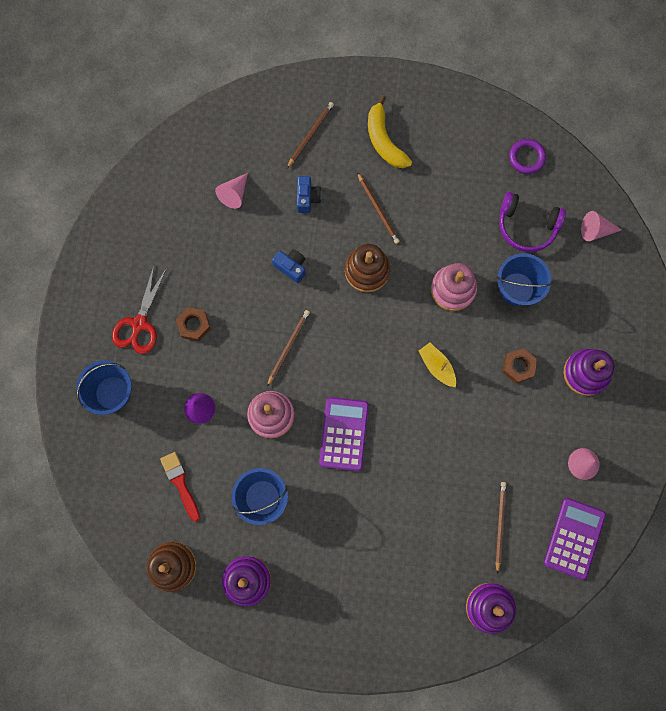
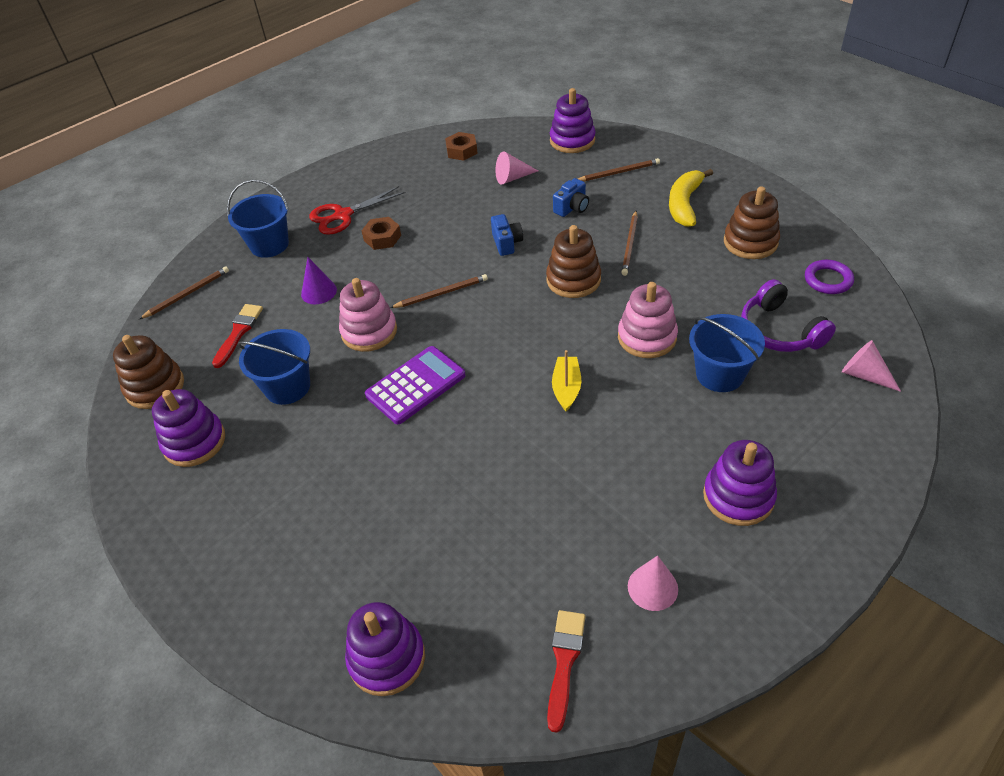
camera: 45 degrees right, 30 degrees down
(244, 119) = (572, 140): none -> purple stacking toy
(455, 152) = (750, 242): none -> brown stacking toy
(500, 525) = (487, 578): brown pencil -> brown pencil (187, 294)
(518, 366) = (658, 441): brown nut -> brown nut (462, 151)
(574, 538) = (564, 662): purple calculator -> red brush

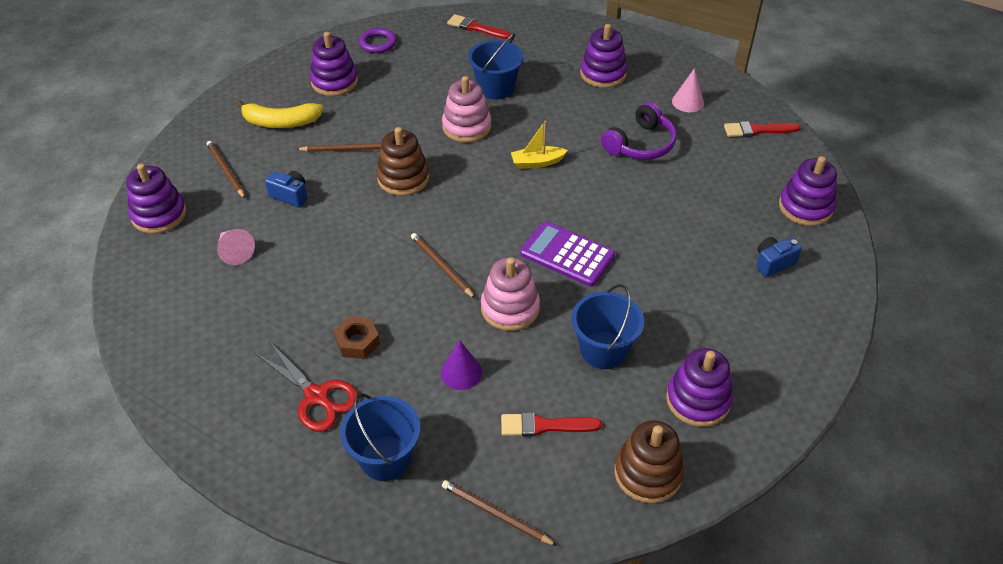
camera: 110 degrees left, 0 degrees up
(462, 151) = (173, 311): brown nut -> none
(507, 243) = (354, 234): blue camera -> blue camera (773, 263)
(750, 242) = (334, 82): brown stacking toy -> purple stacking toy
(779, 331) = (441, 63): purple headphones -> purple headphones (640, 144)
(864, 375) = (476, 28): pink cone -> red brush

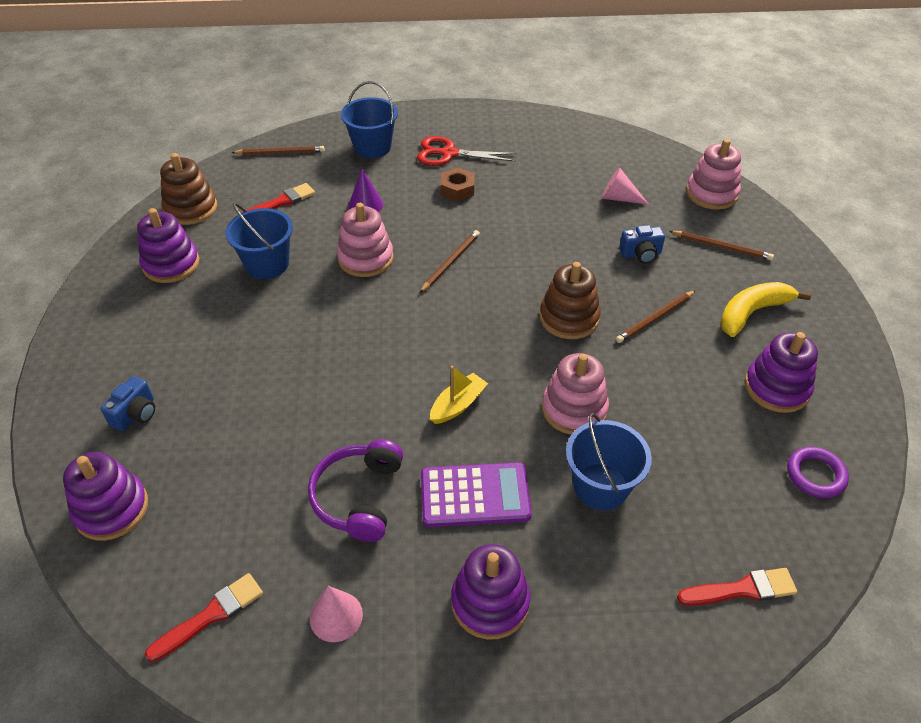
camera: 145 degrees right, 0 degrees up
(159, 215) = (711, 194): purple stacking toy -> pink stacking toy
(441, 266) = (451, 262): brown pencil -> brown pencil turned 75 degrees counterclockwise
(567, 254) = (351, 323): purple calculator -> purple calculator (475, 495)

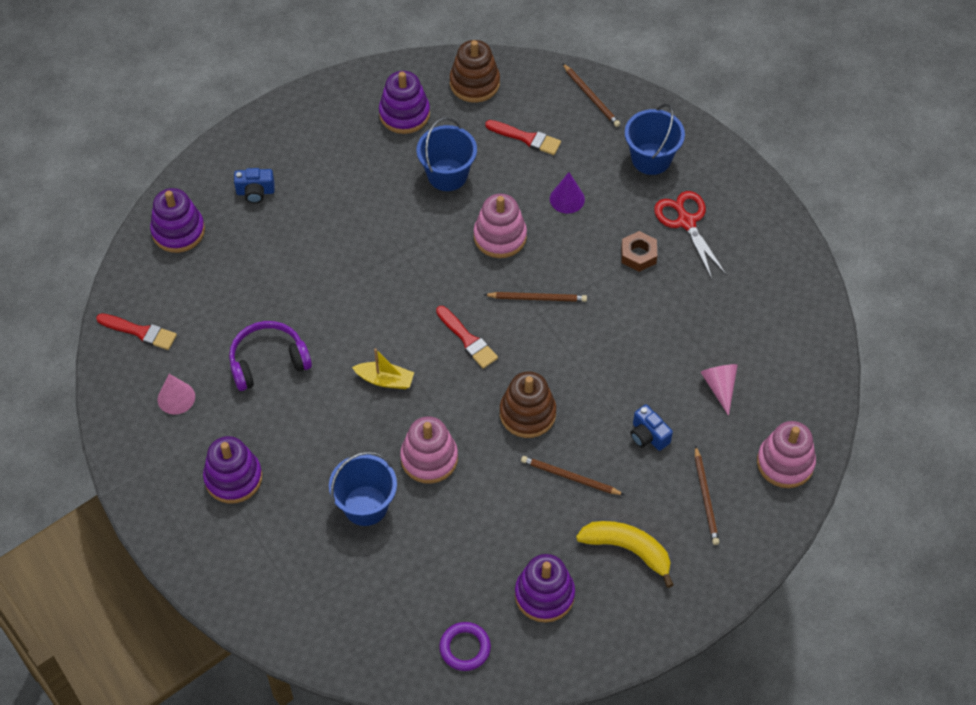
camera: 60 degrees right, 10 degrees up
(475, 495) = (310, 430): purple calculator -> none
(742, 589) = (329, 626): red brush -> red brush (467, 340)

